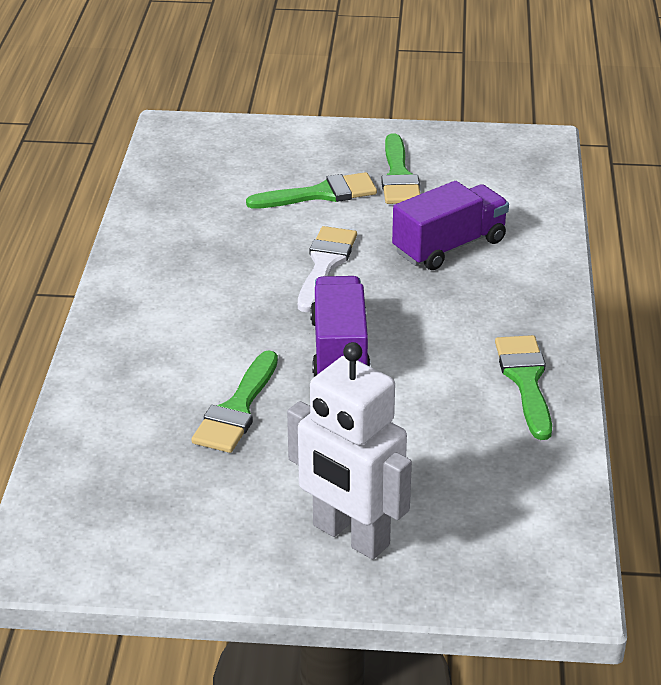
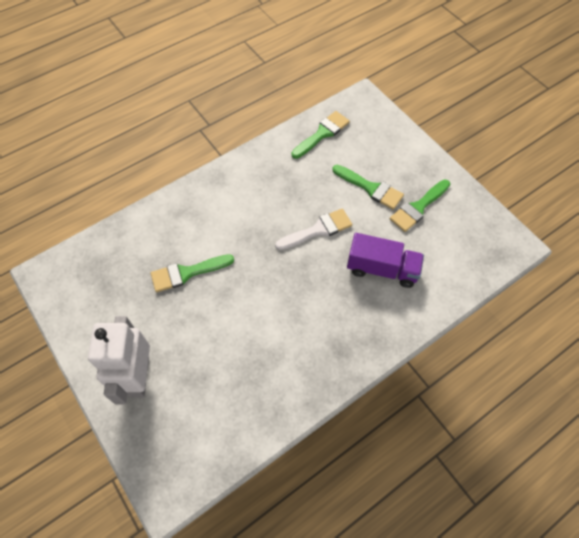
camera: 50 degrees right, 25 degrees up
(339, 350) = (260, 281): purple truck -> none
(525, 380) = (306, 375): green brush -> green brush (322, 134)

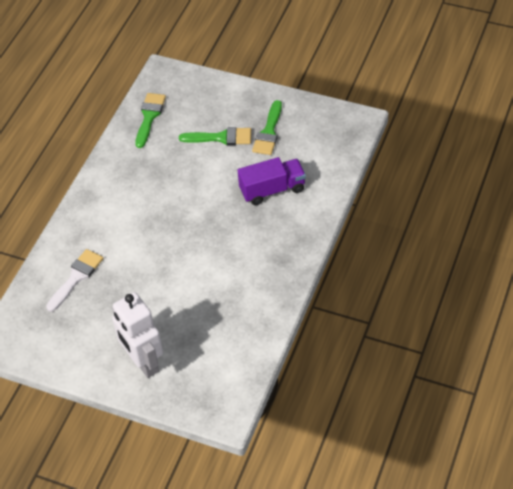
camera: 30 degrees left, 10 degrees down
(187, 273) = (121, 276): green brush -> none
(318, 230) = (202, 189): white brush -> white brush (76, 277)

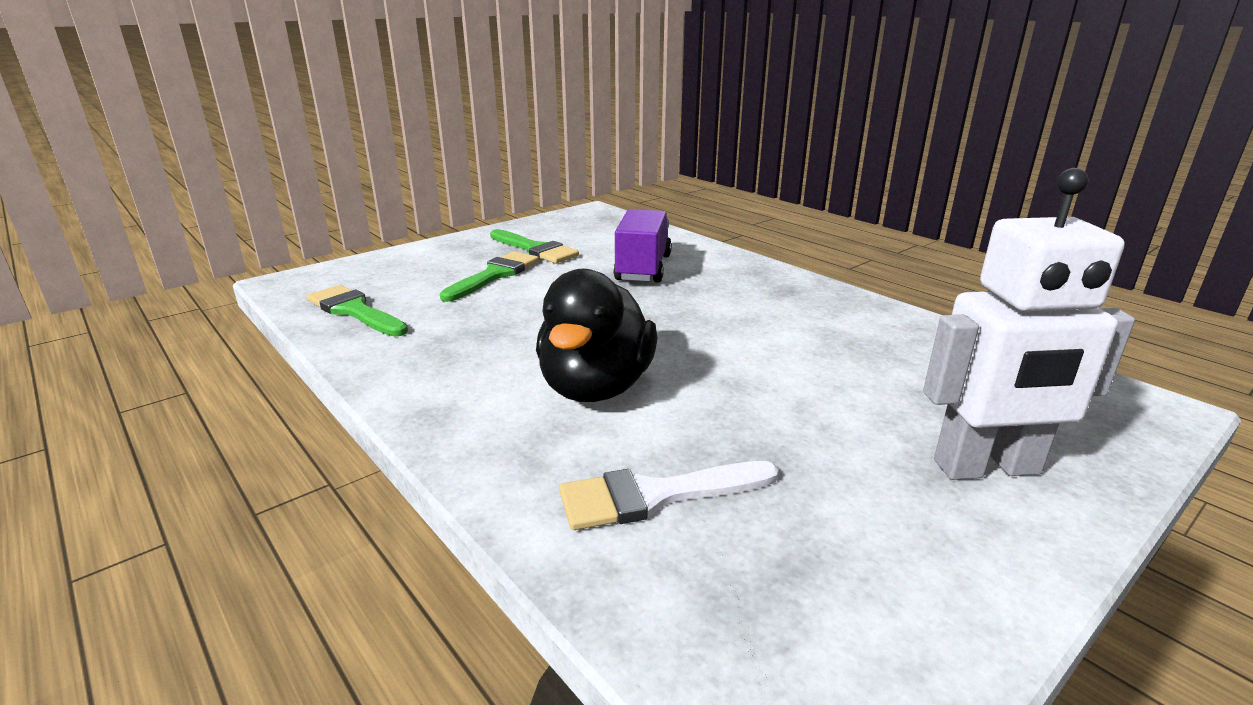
camera: 65 degrees left, 25 degrees down
(76, 277) = (655, 496): white brush -> white brush turned 75 degrees counterclockwise
(133, 231) = (596, 387): none -> black duck

